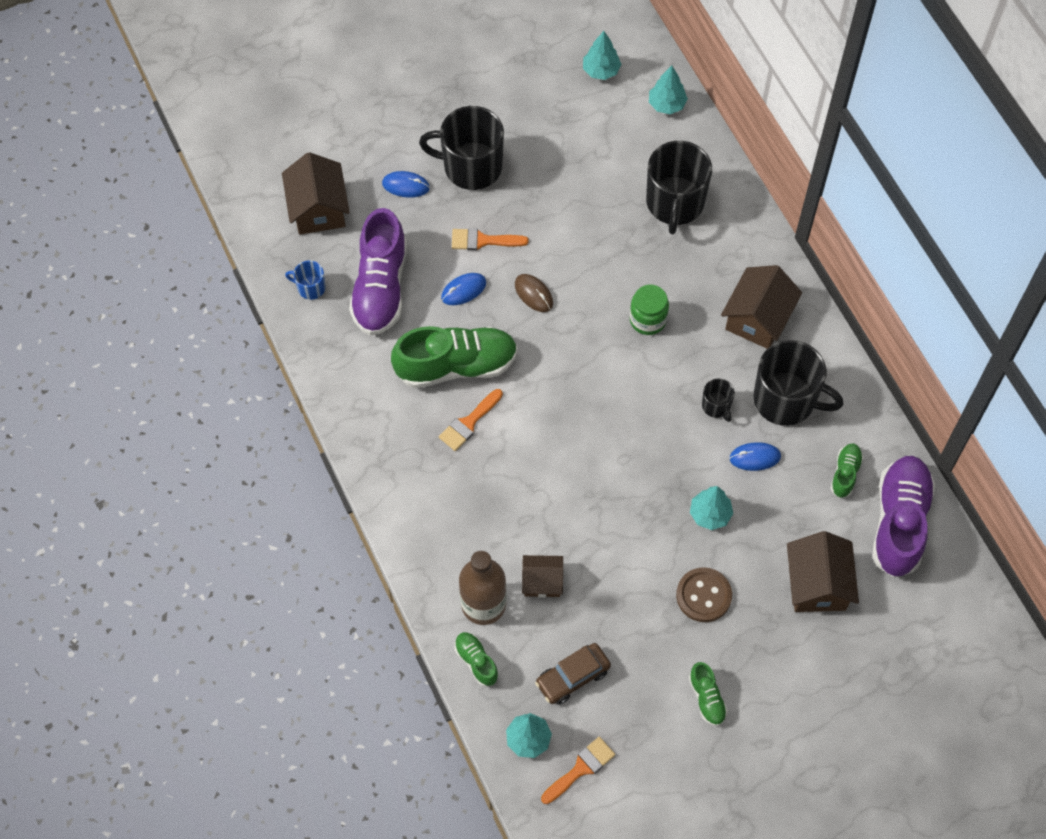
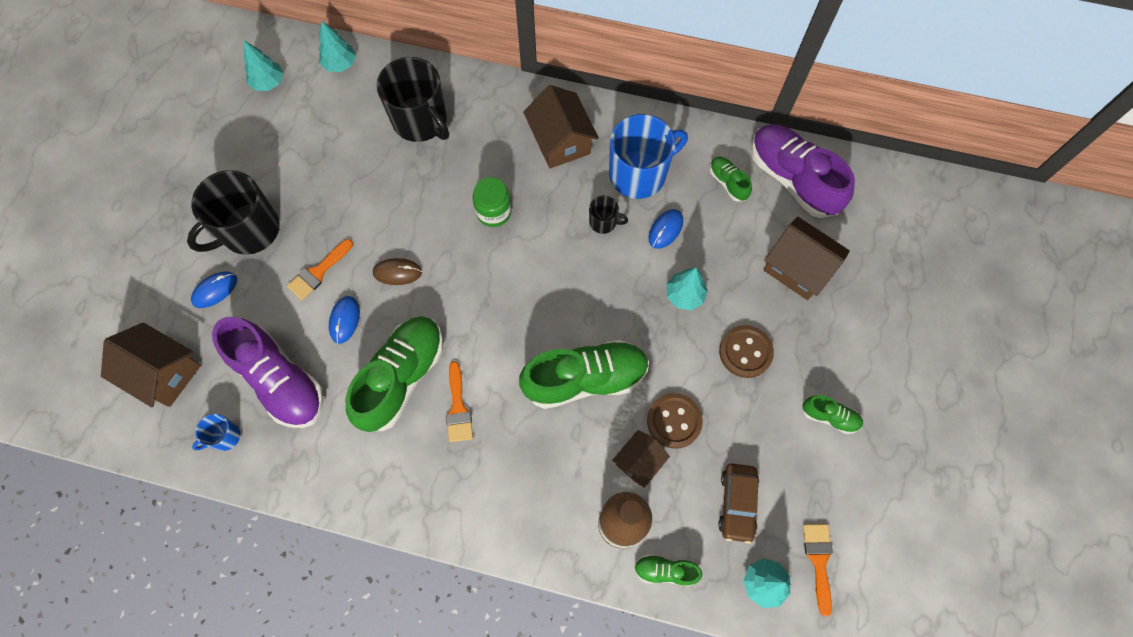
camera: 50 degrees left, 5 degrees up
(572, 494) = (585, 379): none -> green shoe
(597, 583) = (674, 421): none -> brown button
(786, 399) = (639, 174): black mug -> blue mug

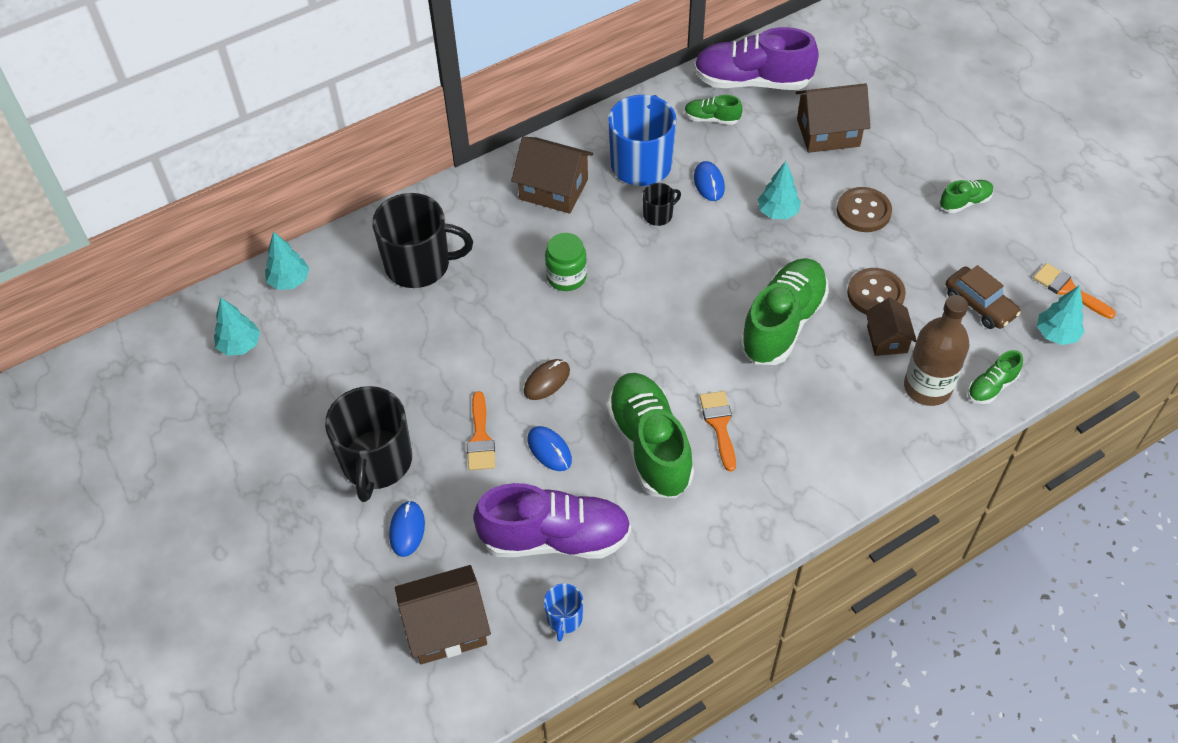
camera: 45 degrees left, 15 degrees down
(458, 408) = (719, 425): orange brush -> orange brush turned 135 degrees counterclockwise

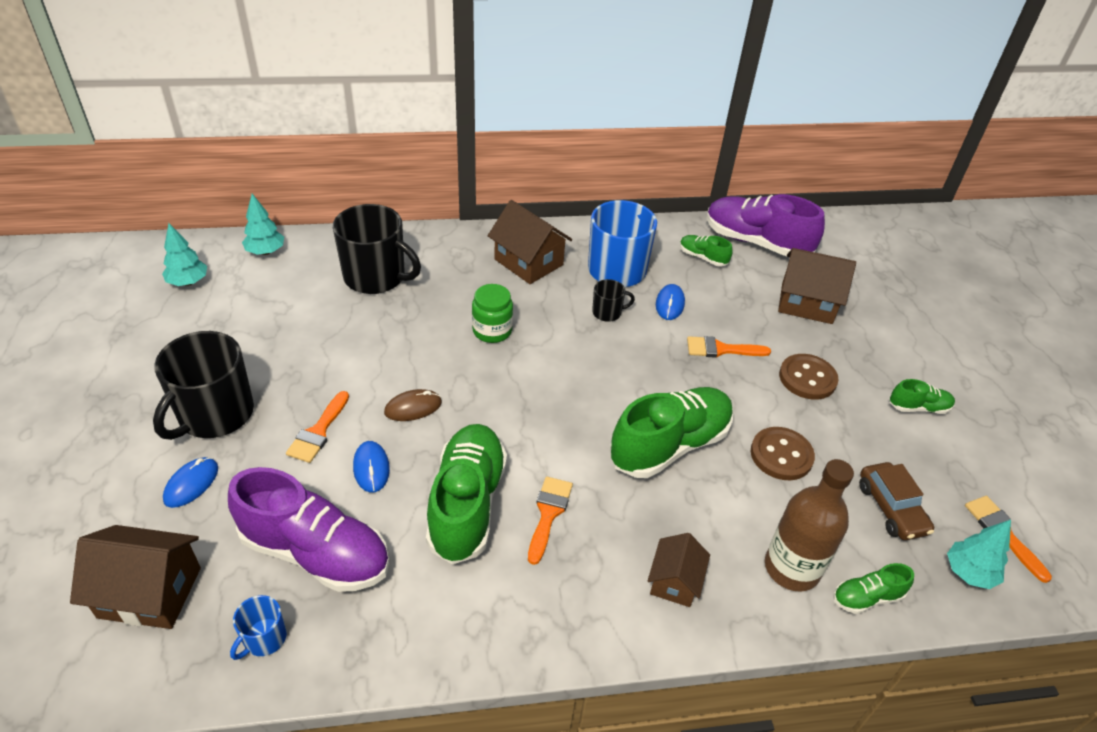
camera: 20 degrees right, 10 degrees down
(777, 212) = (721, 349): turquoise tree -> orange brush
(887, 339) = (771, 502): brown house -> brown house (674, 581)

